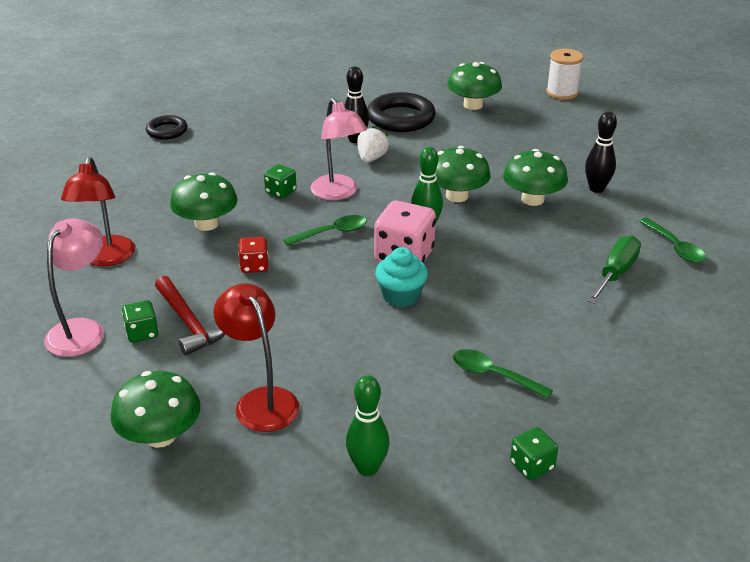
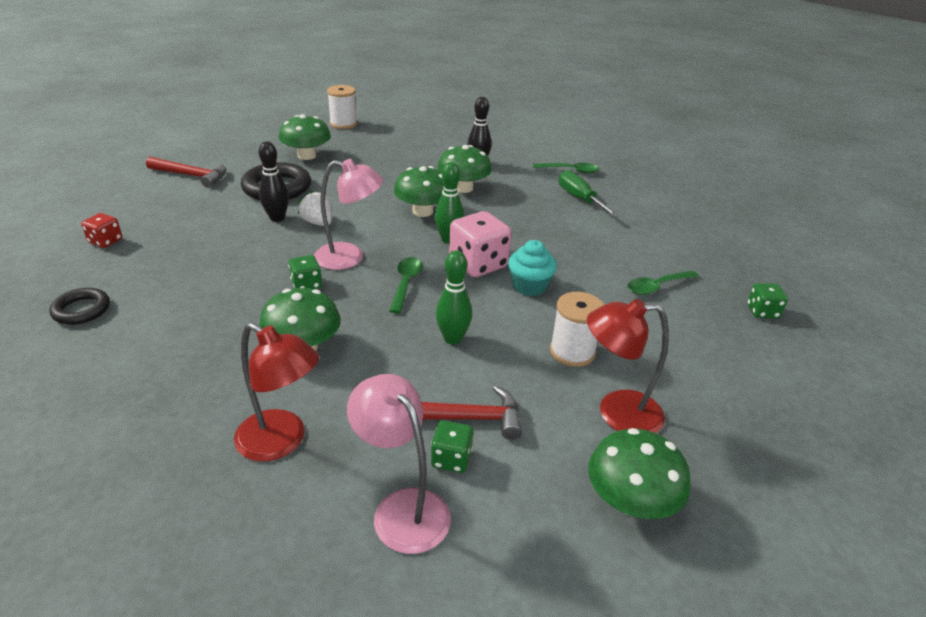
camera: 60 degrees left, 0 degrees up
(254, 266) = (410, 343): red dice -> red dice (105, 241)
(324, 351) = (572, 352): none -> white spool
(367, 468) = (735, 385): green bowling pin -> green bowling pin (452, 338)
(369, 80) = (191, 175): none -> red hammer

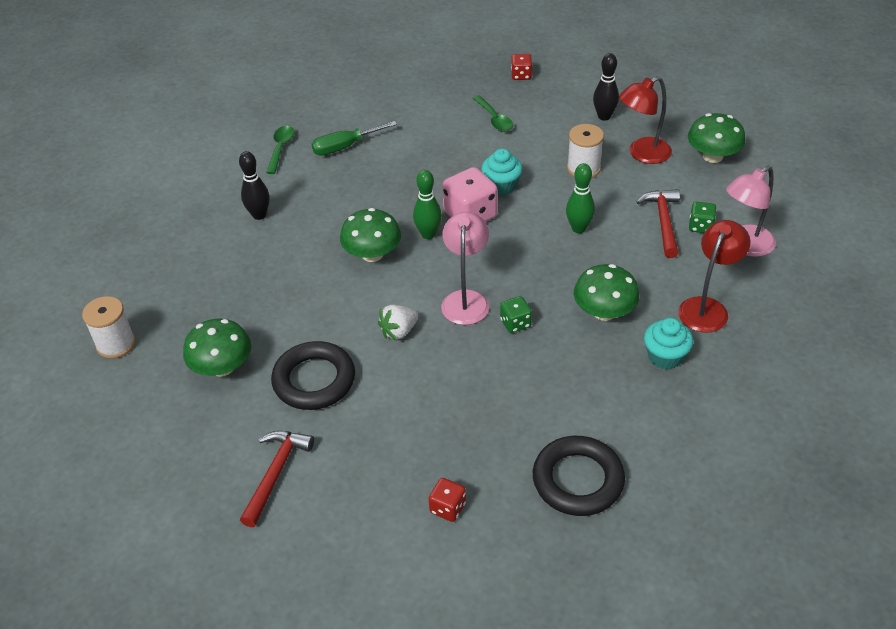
camera: 85 degrees left, 10 degrees up
(81, 310) = (578, 480): black ring -> black ring, size x1.70
(211, 390) = (665, 356): none -> turquoise cupcake
(277, 218) = (389, 366): black bowling pin -> black bowling pin (604, 116)
(406, 283) = (505, 258): green spoon -> none
(463, 188) = (319, 226): green mushroom -> none
(616, 413) = (642, 154): red lamp -> red lamp turned 60 degrees clockwise
(762, 312) = (521, 75): green dice -> red dice

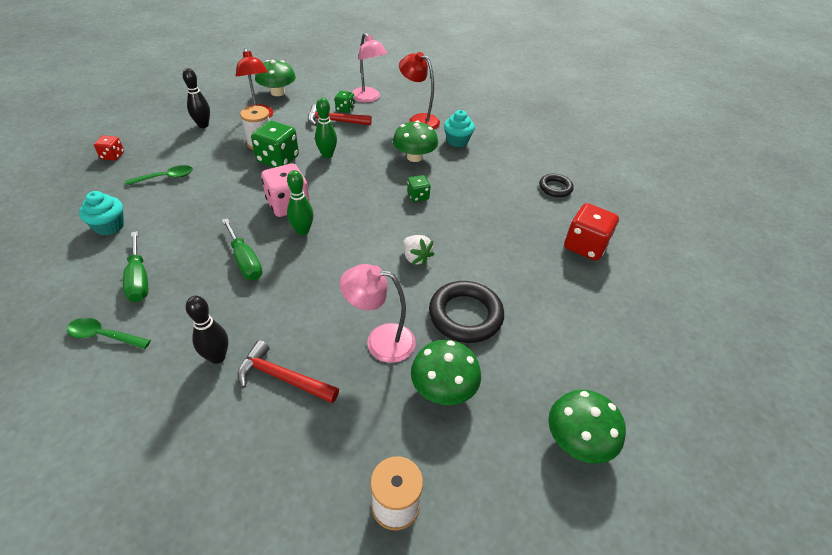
camera: 90 degrees left, 0 degrees up
(275, 474) = (568, 344): red hammer -> red hammer (283, 378)
(372, 254) = (315, 268): green mushroom -> green mushroom (577, 440)
(376, 204) = (245, 261): none -> green screwdriver
(448, 508) = (585, 246): red dice -> red dice, size x1.84
(466, 299) = (387, 217): pink lamp -> pink lamp (380, 341)
(501, 186) = (259, 184): turquoise cupcake -> turquoise cupcake (109, 226)
(554, 189) = (278, 159): none -> green dice
(578, 480) = (555, 188): black ring -> black ring, size x0.59

